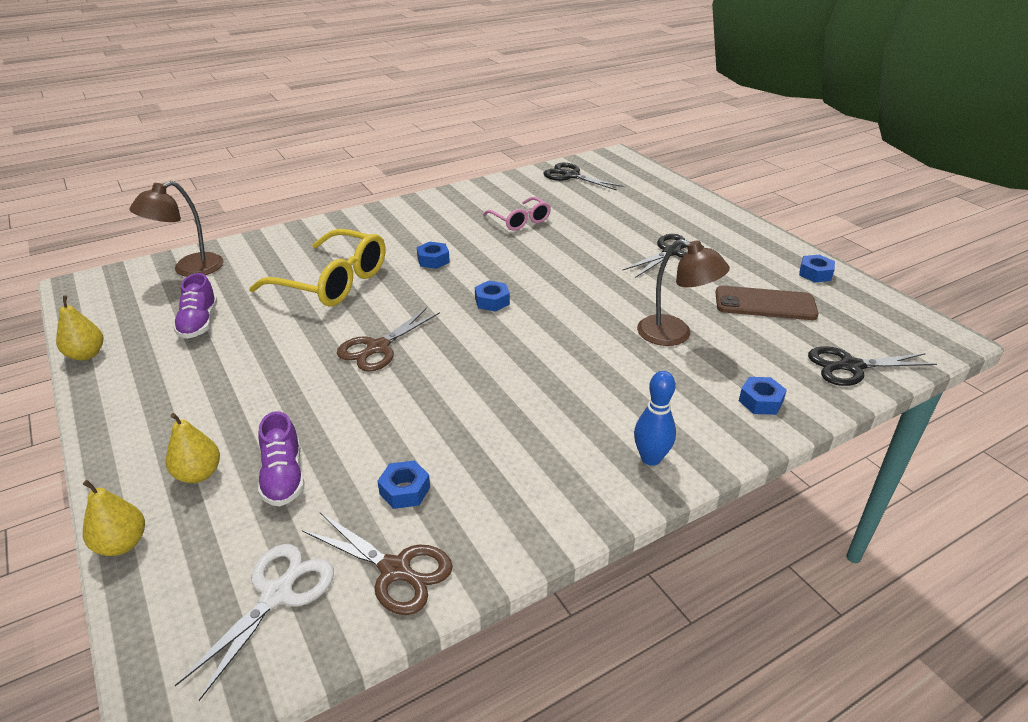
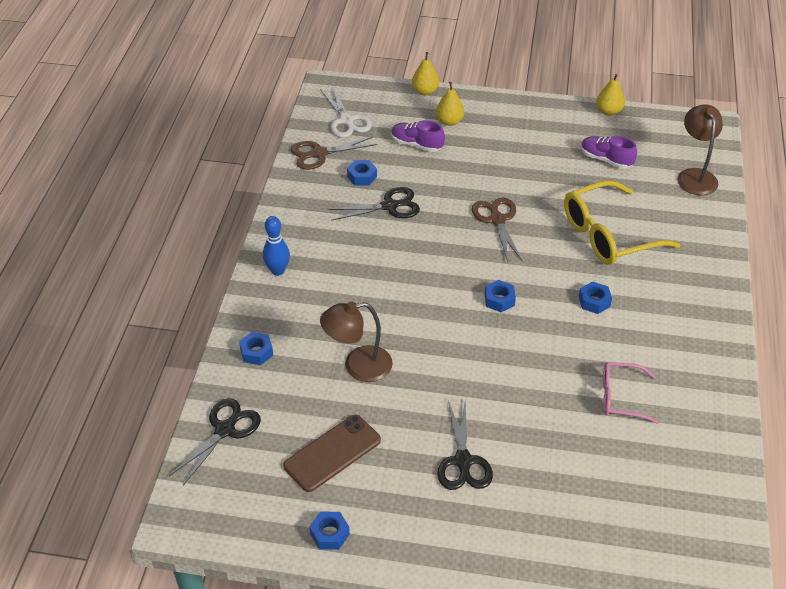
camera: 130 degrees right, 10 degrees up
(571, 176) = (700, 512): black scissors -> black scissors (390, 206)

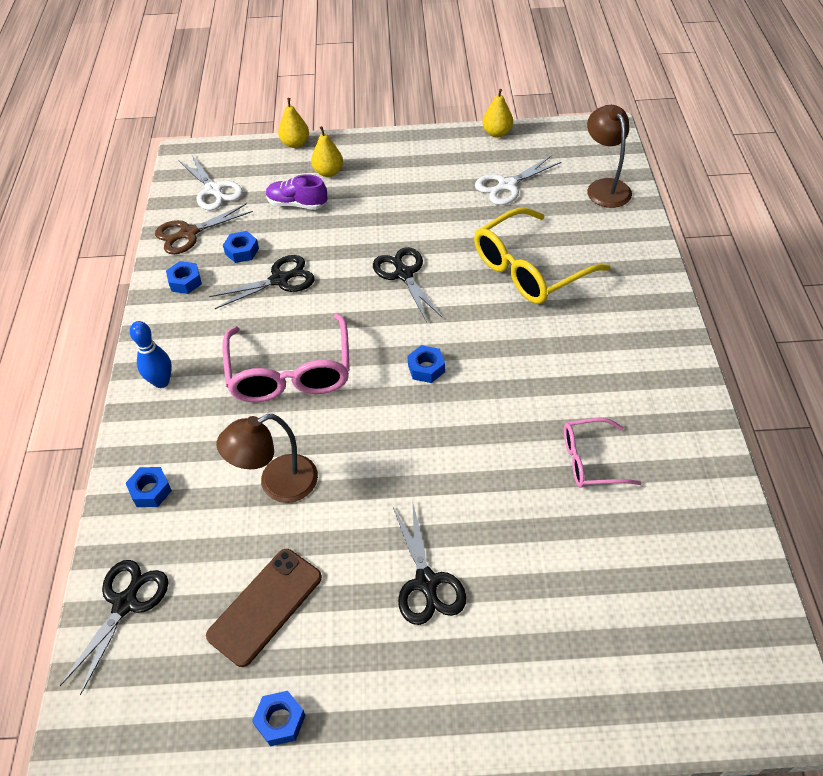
camera: 10 degrees left, 5 degrees up
(384, 282) = (290, 372): none -> pink glasses
(497, 219) = (404, 274): brown scissors -> black scissors
(594, 301) = (532, 349): blue nut -> blue nut (185, 282)
(605, 159) = (506, 185): purple shoe -> white scissors

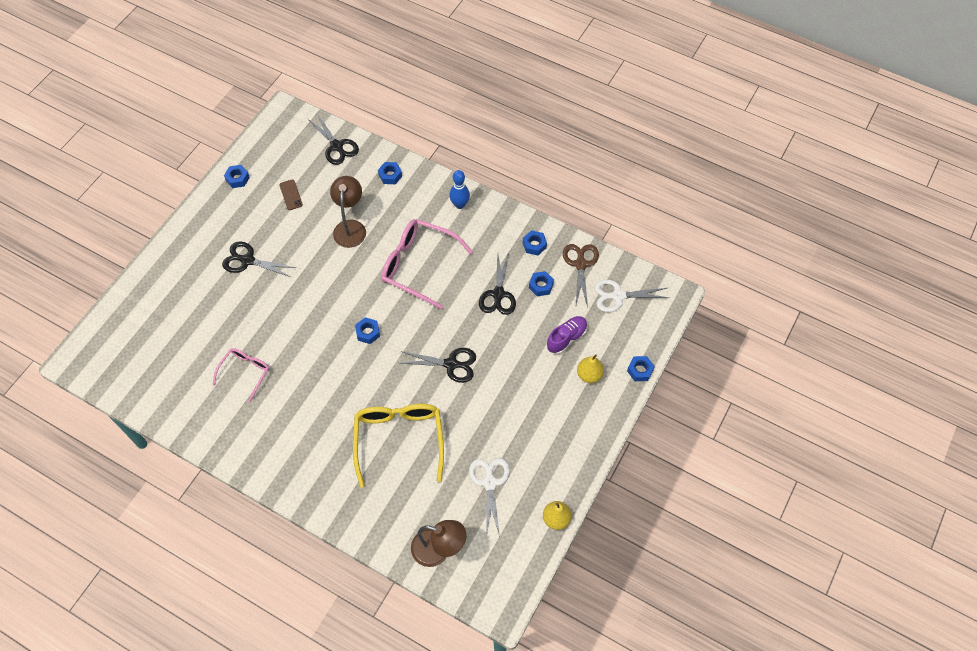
camera: 120 degrees right, 10 degrees up
(265, 606) = (291, 195): brown phone -> brown phone, size x0.55
(295, 143) = (640, 370): yellow pear -> blue nut

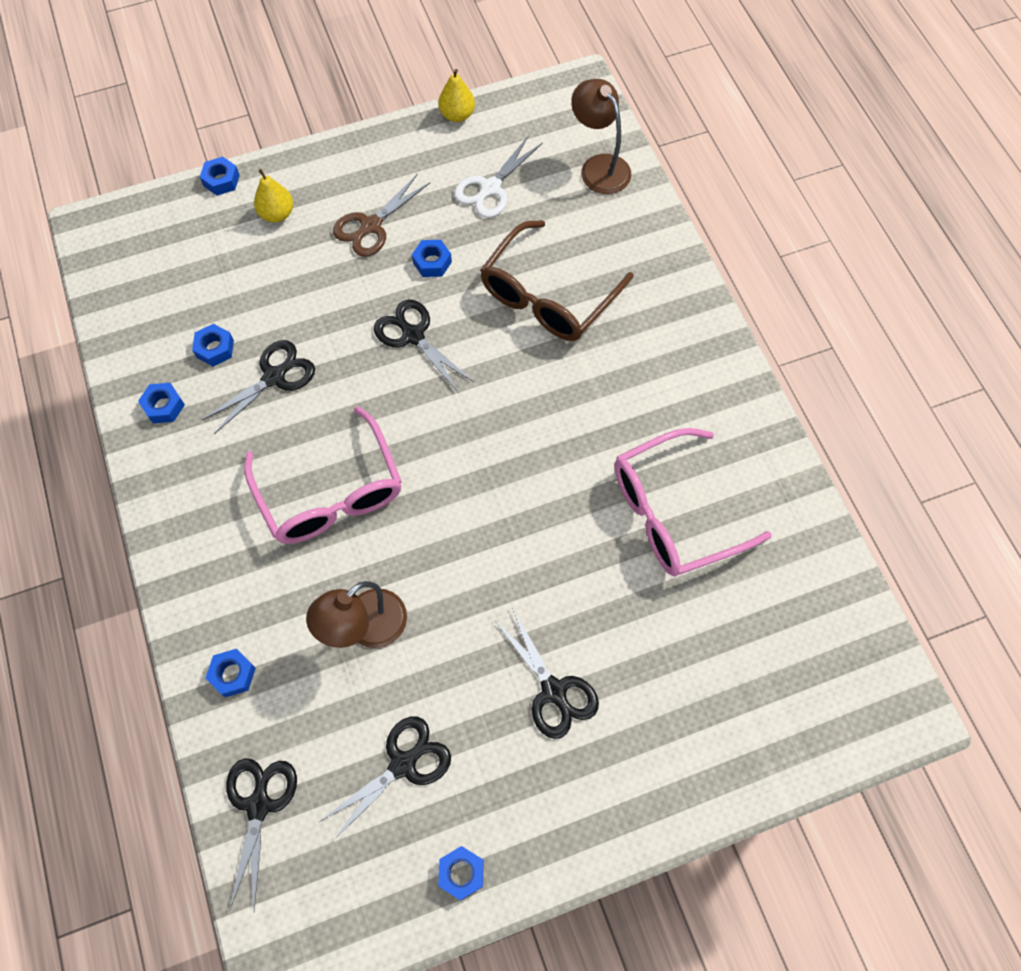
camera: 140 degrees left, 5 degrees up
(245, 372) = (673, 513): pink glasses -> pink glasses, size x1.76
(291, 195) = (403, 764): brown phone -> black scissors
(368, 332) = (476, 449): blue nut -> blue nut (432, 262)
(399, 440) = (548, 296): yellow glasses -> brown glasses
(460, 204) = (190, 542): blue bowling pin -> none
(566, 338) = (256, 268): purple shoe -> none
(580, 264) = (140, 339): brown scissors -> brown scissors (370, 226)
(618, 296) = (146, 271): white scissors -> none

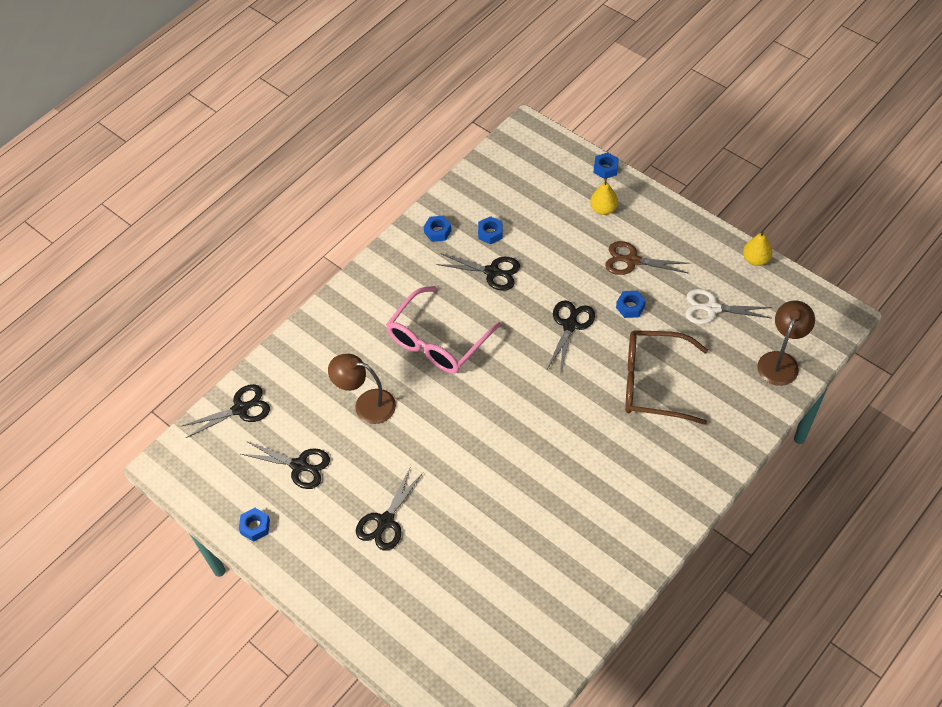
camera: 65 degrees right, 10 degrees down
(233, 674) = (303, 356): blue nut -> none
(673, 513) = (544, 533): pink glasses -> none

